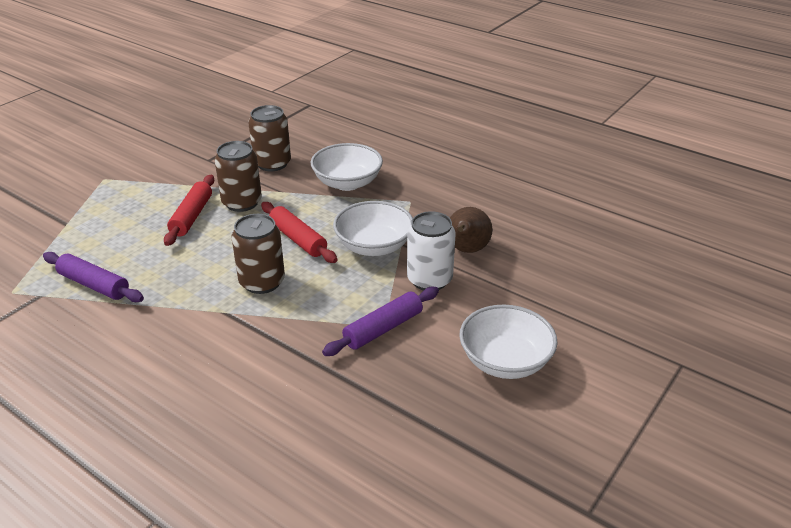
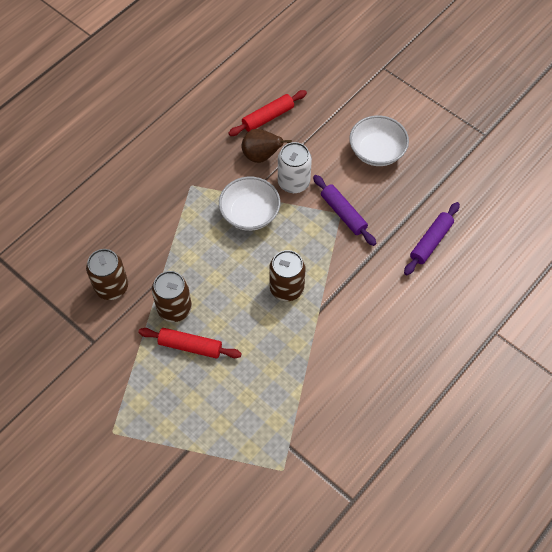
camera: 85 degrees left, 25 degrees up
(94, 285) = (279, 407): purple rolling pin -> purple rolling pin (431, 242)
(298, 239) = (234, 265): red rolling pin -> red rolling pin (268, 117)
(347, 183) = (155, 228): white bowl -> none

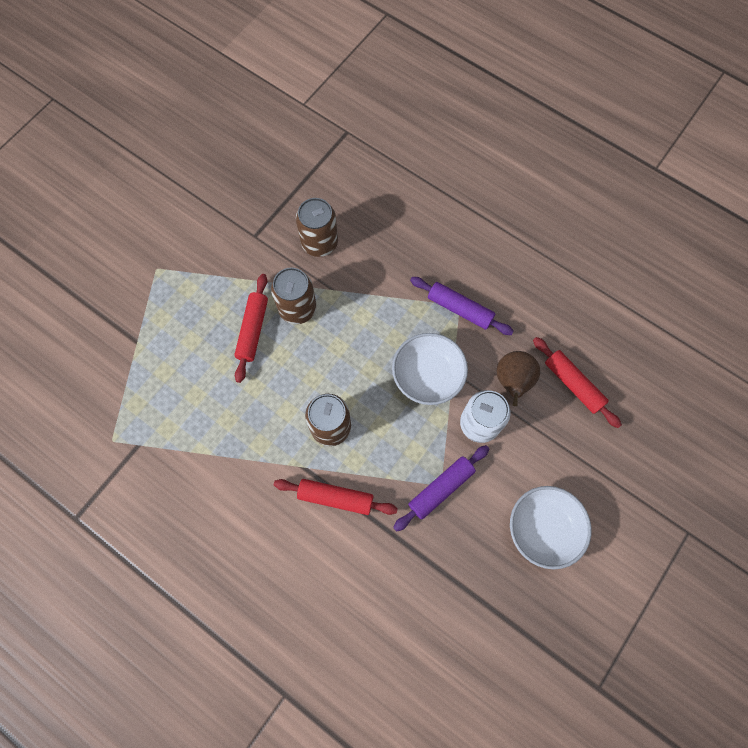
camera: 85 degrees right, 10 degrees up
(346, 288) = (335, 498): none -> red rolling pin
(431, 242) = (411, 606): purple rolling pin -> purple rolling pin (460, 309)

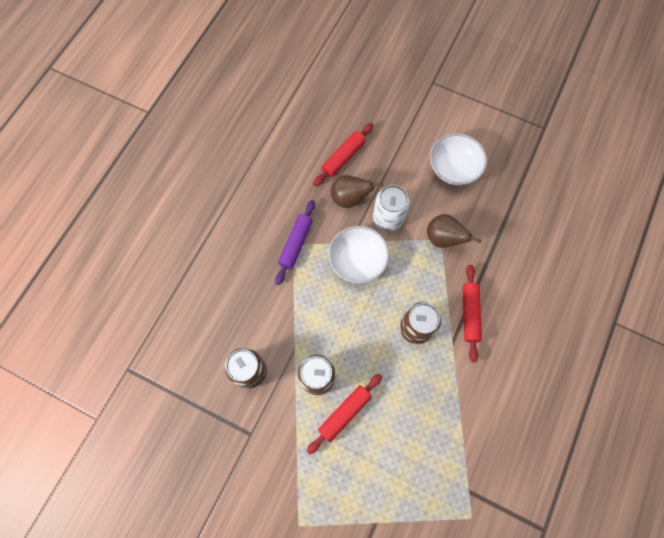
camera: 100 degrees left, 0 degrees up
(253, 330) = (344, 413): red rolling pin -> red rolling pin turned 45 degrees counterclockwise
(441, 489) = (443, 238): purple rolling pin -> brown pear

